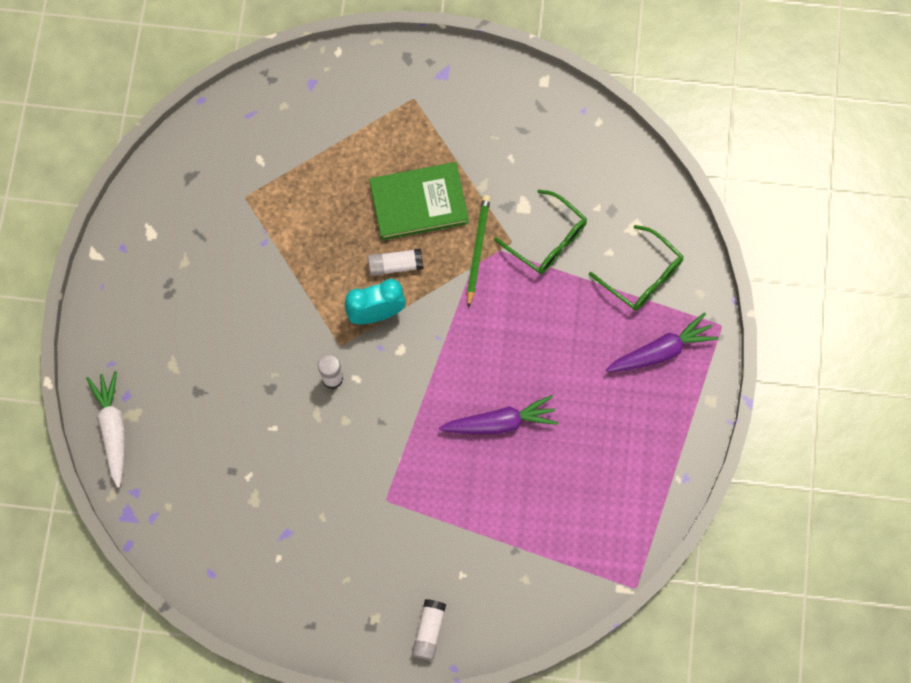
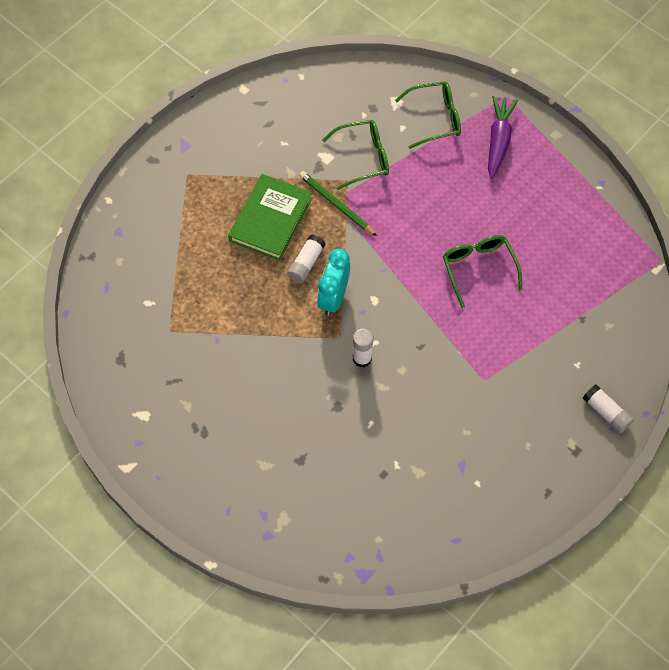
camera: 55 degrees left, 10 degrees down
(113, 429) = (283, 542): white carrot -> none
(501, 422) = (478, 269): purple carrot -> green glasses

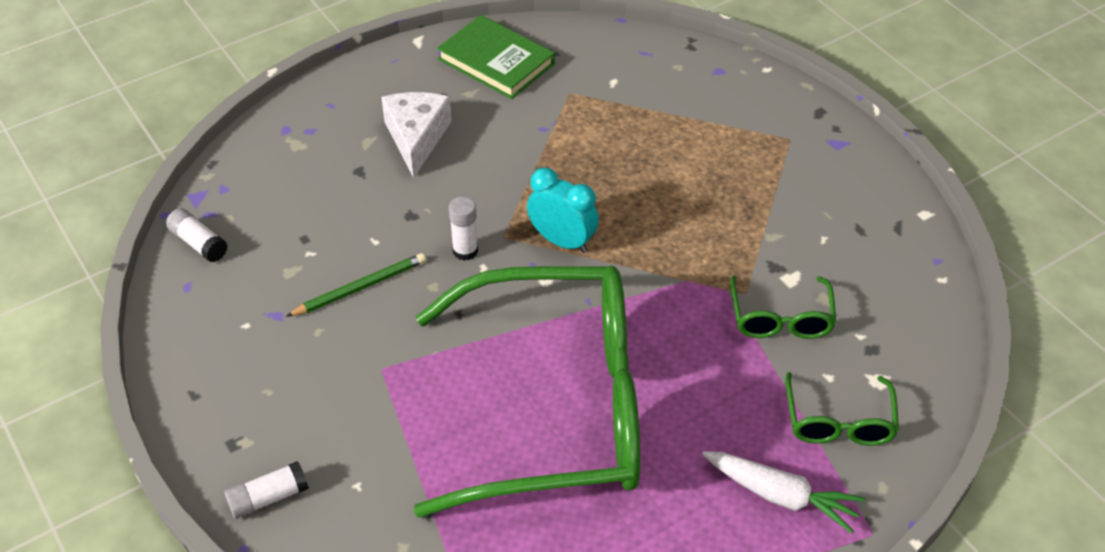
camera: 105 degrees right, 15 degrees down
(251, 429) = (416, 138): none -> white cheese
(270, 219) = (700, 203): green book -> green book (496, 61)
(306, 263) = (623, 225): white glue stick -> white glue stick (199, 243)
(336, 204) = (707, 273): green pencil -> green pencil (360, 287)
(478, 269) = (554, 407): green glasses -> green glasses, size x2.49
(498, 140) = (781, 496): purple carrot -> white carrot

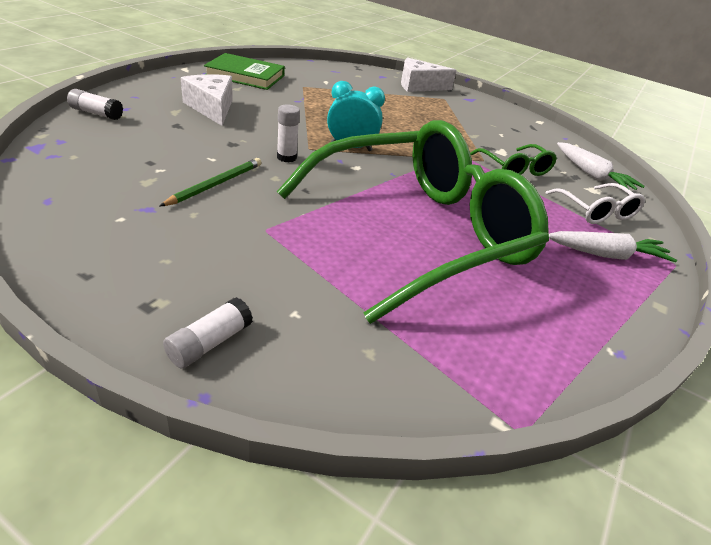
camera: 30 degrees left, 10 degrees down
(199, 243) = (49, 173): white glue stick -> white glue stick (96, 113)
(767, 101) = (419, 86): none -> white cheese
(838, 421) = (595, 211): green glasses -> white glasses
(904, 351) = (592, 175): none -> white carrot

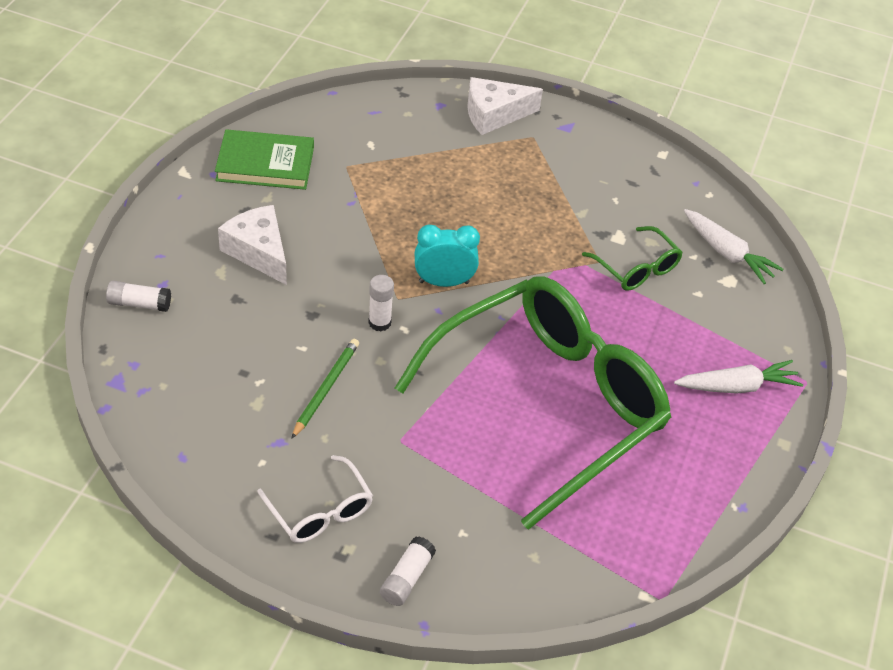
camera: 10 degrees left, 10 degrees up
(595, 211) = (729, 320): white glasses -> white glasses (320, 510)

